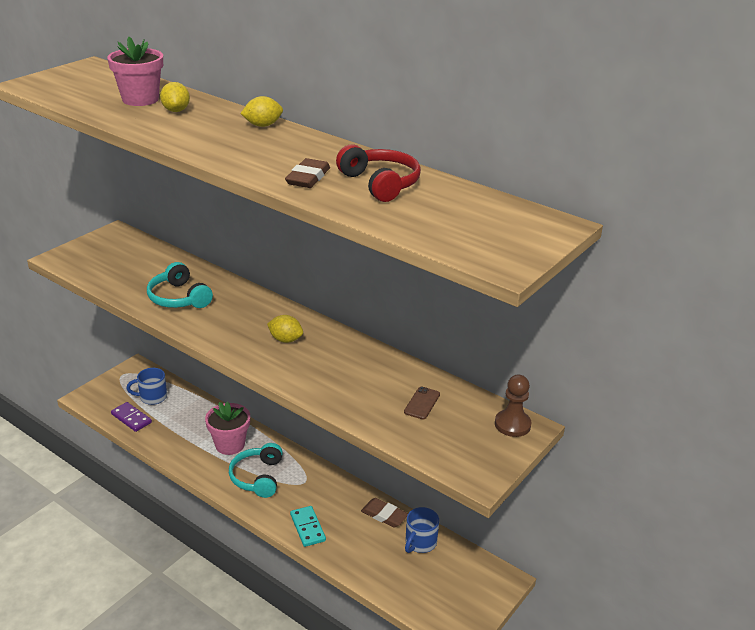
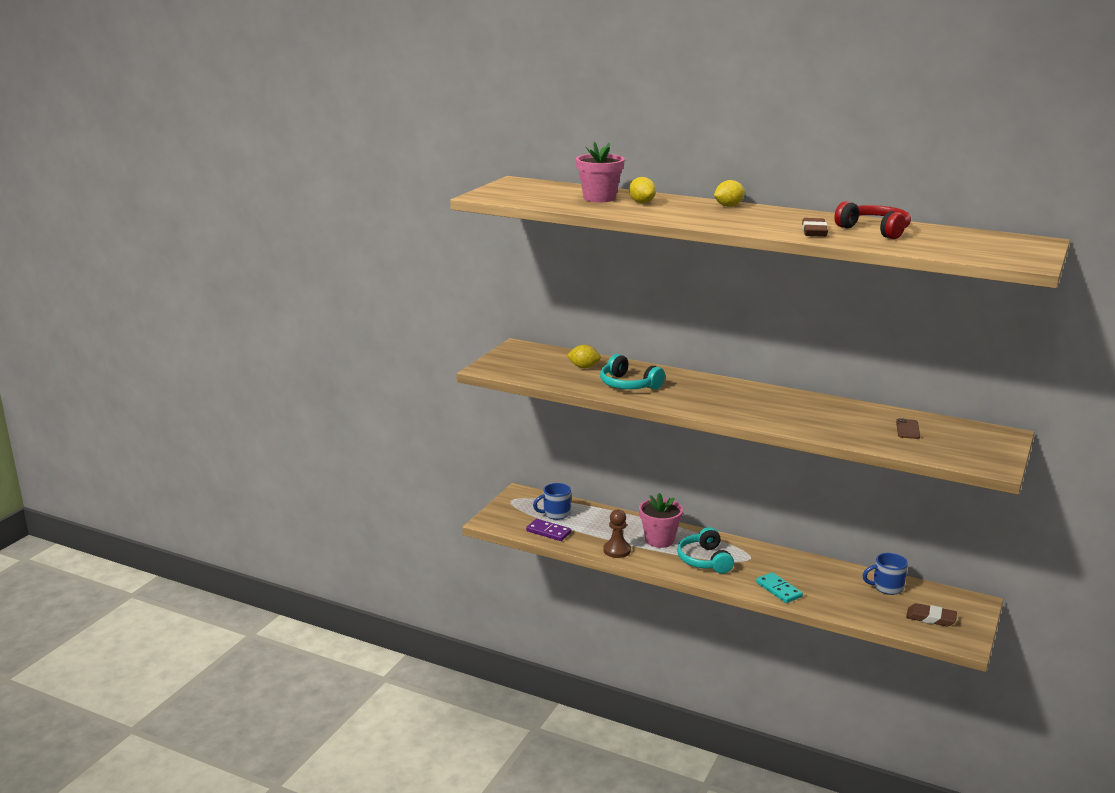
camera: 10 degrees left, 10 degrees down
(285, 340) = (752, 402): yellow lemon -> yellow lemon (584, 367)
(384, 515) = (840, 572): brown eraser -> brown eraser (931, 618)
(420, 543) = (886, 587): blue mug -> blue mug turned 60 degrees clockwise
(512, 424) = (993, 434): brown pawn -> brown pawn (617, 550)

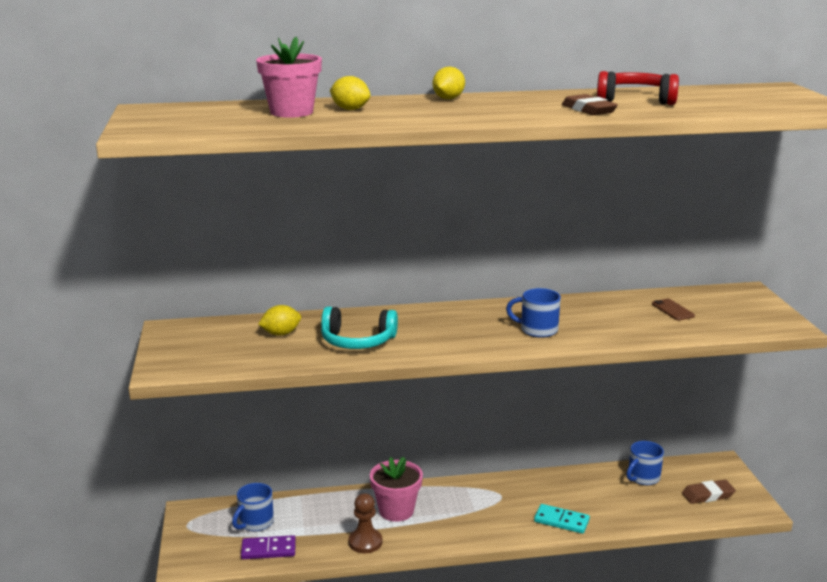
camera: 35 degrees left, 0 degrees up
(704, 560) = (462, 516): turquoise headphones -> none
(770, 412) = (537, 330): none -> blue mug

